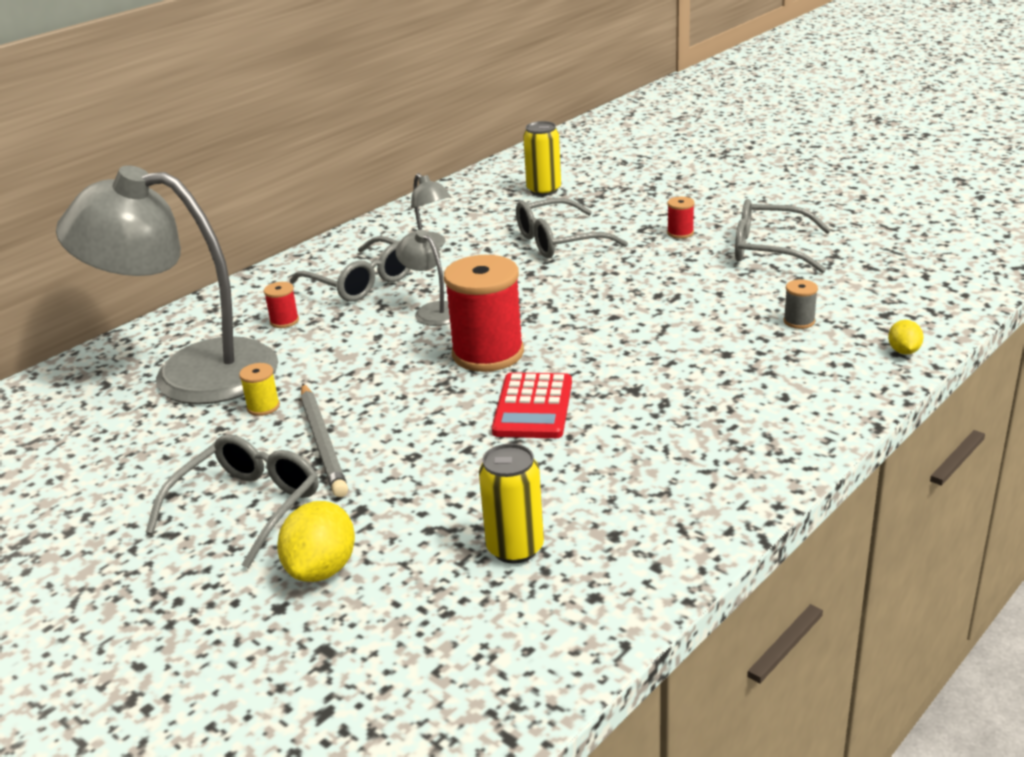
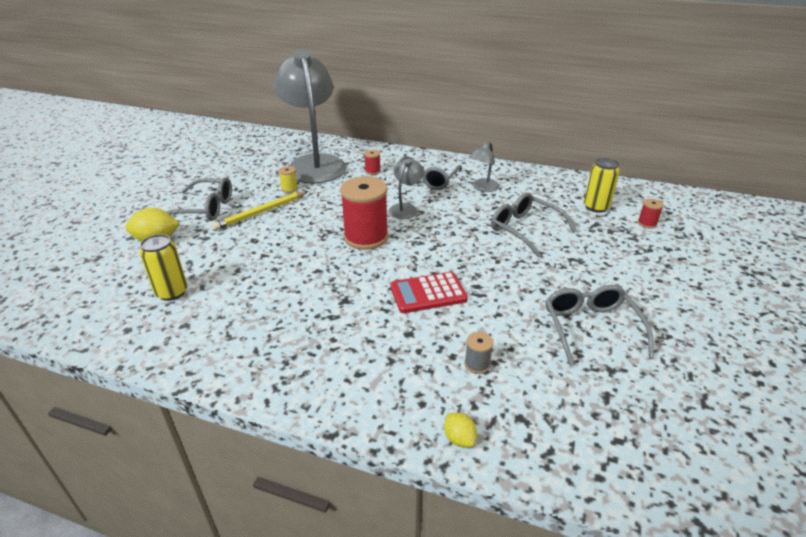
camera: 65 degrees right, 5 degrees up
(322, 443) = (261, 212): grey pencil -> yellow pencil
(533, 407) = (312, 267): red calculator -> red calculator (428, 293)
(680, 233) = (581, 277): red spool -> red spool (647, 223)
(903, 351) = (459, 439): yellow lemon -> yellow lemon turned 75 degrees clockwise

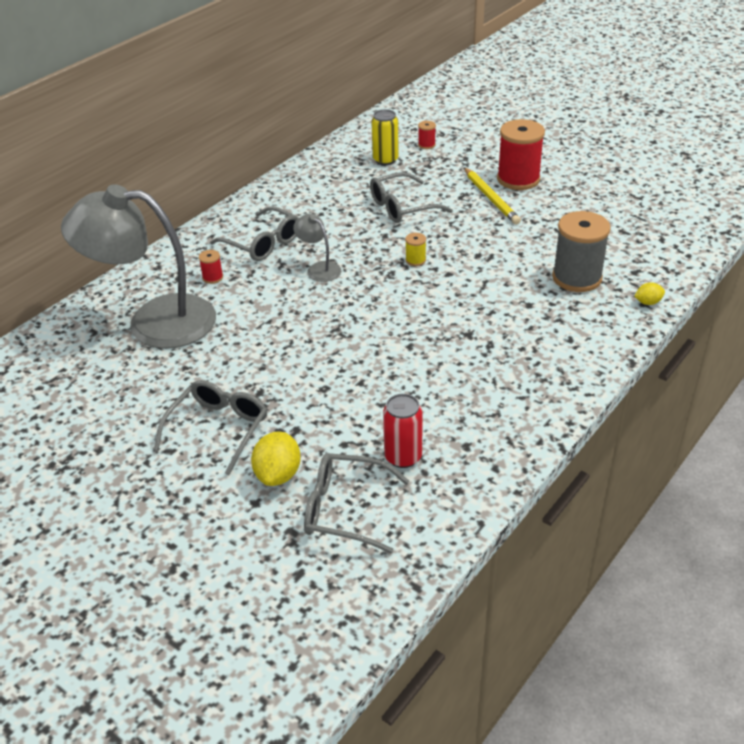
camera: 70 degrees left, 5 degrees up
(172, 292) = (403, 457): yellow can -> red can
(261, 212) = (260, 378): yellow pencil -> yellow pencil (490, 198)
(289, 189) = (212, 350): yellow spool -> yellow spool (415, 260)
(366, 237) = (364, 305): red spool -> red spool (518, 179)
(428, 293) = (477, 283): red calculator -> none
(477, 364) = (577, 278): grey spool -> grey spool, size x2.31
(483, 188) = (307, 211): grey lamp -> none
(590, 328) = (553, 215): grey glasses -> grey glasses (345, 509)

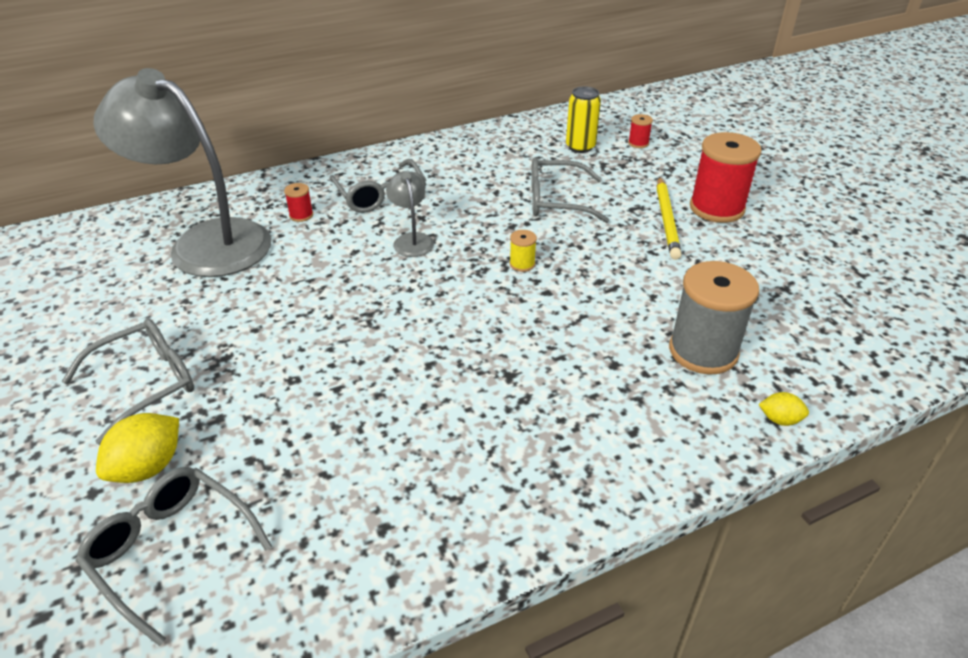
camera: 25 degrees right, 0 degrees up
(403, 457) = (297, 508): red can -> none

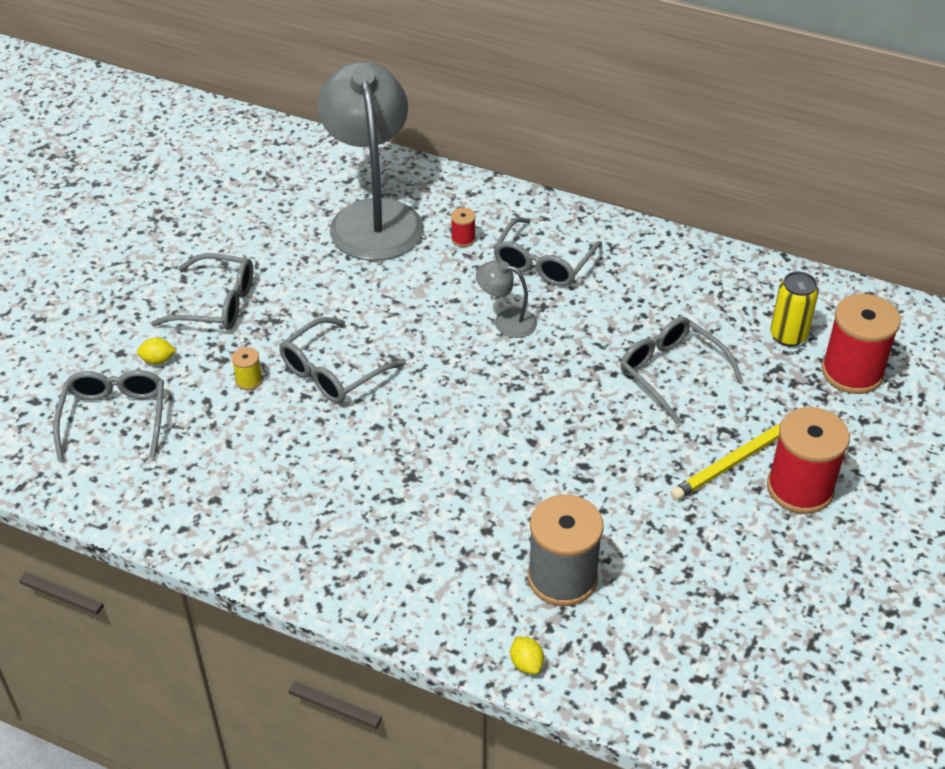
camera: 50 degrees right, 5 degrees up
(148, 467) = (158, 360): yellow lemon -> yellow lemon, size x0.56
(334, 356) = (332, 372): none -> grey glasses
(411, 240) = (506, 321): grey lamp -> grey lamp turned 105 degrees counterclockwise
(522, 264) = (551, 405): yellow spool -> yellow spool (249, 380)
(638, 143) = (852, 372): red spool -> red spool, size x2.31

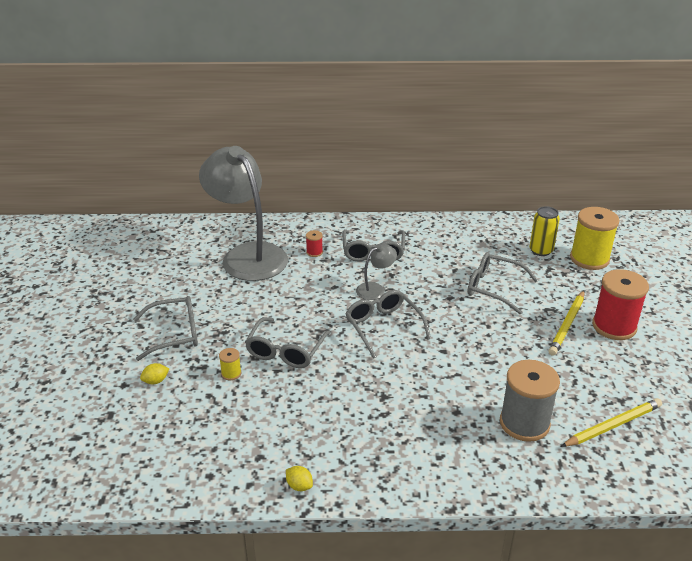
camera: 25 degrees left, 10 degrees down
(115, 418) = (147, 428): grey glasses -> grey glasses (383, 327)
(506, 321) = (375, 289): grey lamp -> grey lamp turned 150 degrees clockwise
(526, 664) = (544, 483): yellow lemon -> yellow lemon (299, 486)
(677, 625) = (612, 425): none -> yellow pencil
(852, 372) = (589, 259): red spool -> yellow spool

